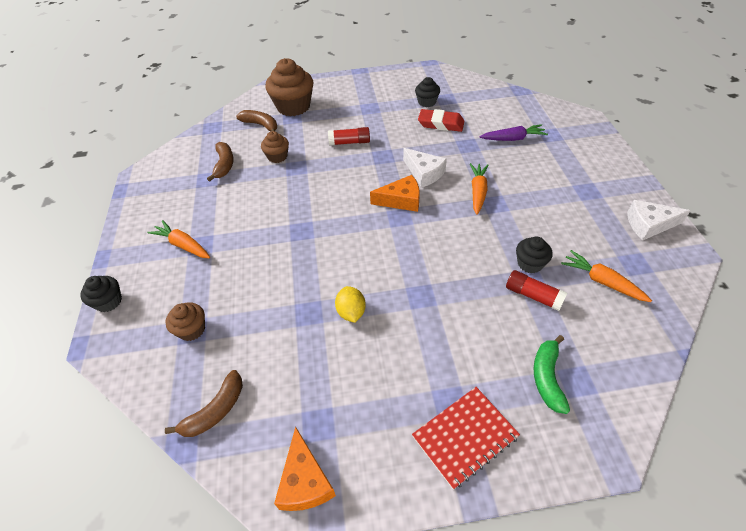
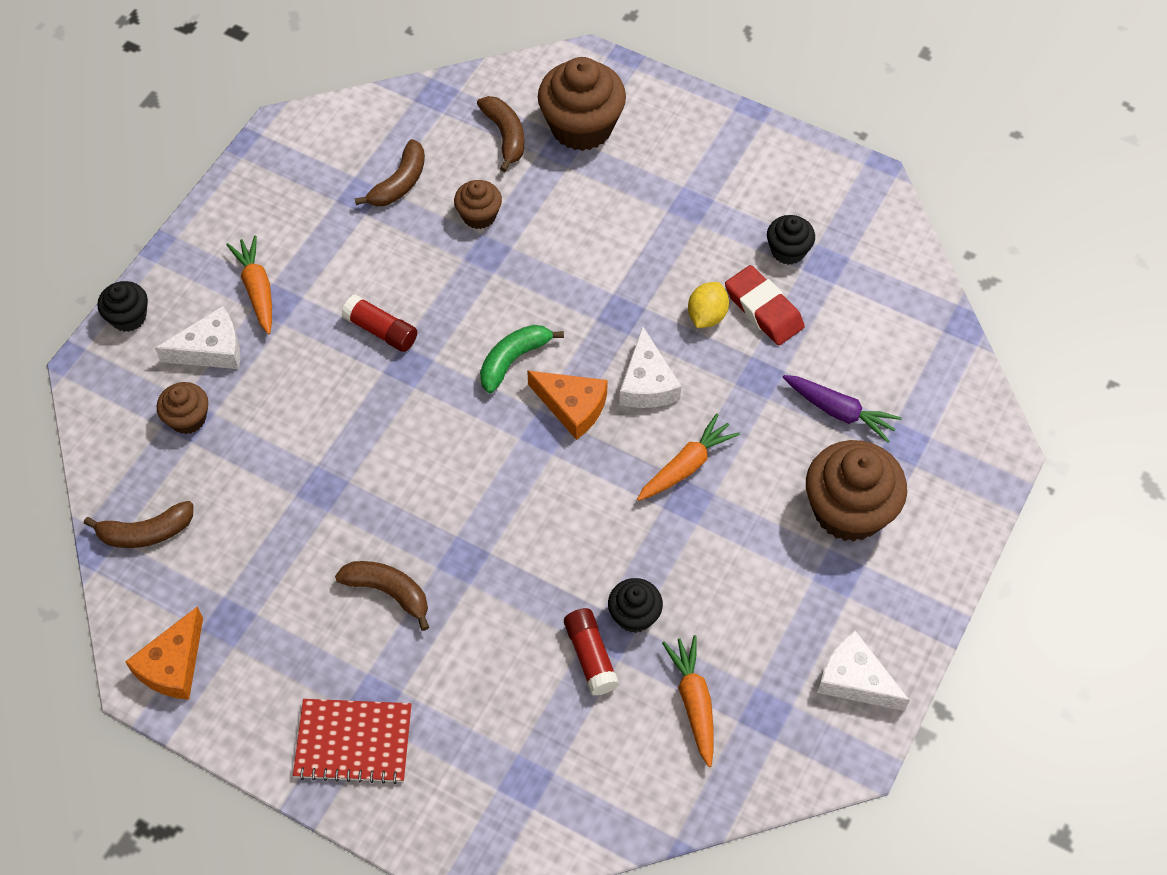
camera: 35 degrees right, 10 degrees up
(178, 287) = (211, 350): none -> white cheese
(349, 142) = (598, 255): red glue stick -> red glue stick (381, 331)
(351, 312) = (368, 522): yellow lemon -> yellow lemon (707, 316)
(399, 339) = (388, 592): none -> brown banana
(547, 377) = (498, 753): green banana -> green banana (513, 360)
(561, 168) = (848, 510): none -> brown cupcake

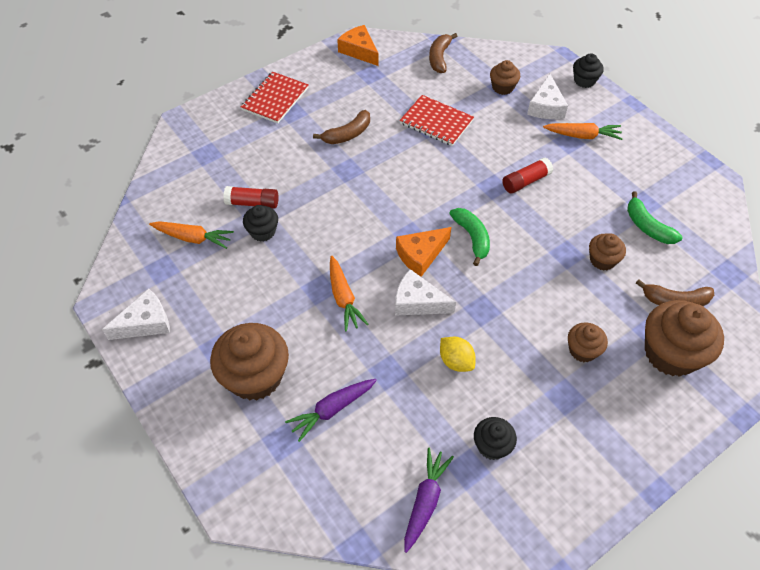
camera: 115 degrees right, 5 degrees down
(307, 480) = (436, 122): none -> red notebook
(399, 183) = (647, 226): brown banana -> green banana
(622, 203) = (582, 350): none -> brown cupcake
(763, 309) = (444, 401): red eraser -> none
(882, 287) = (425, 501): none -> purple carrot

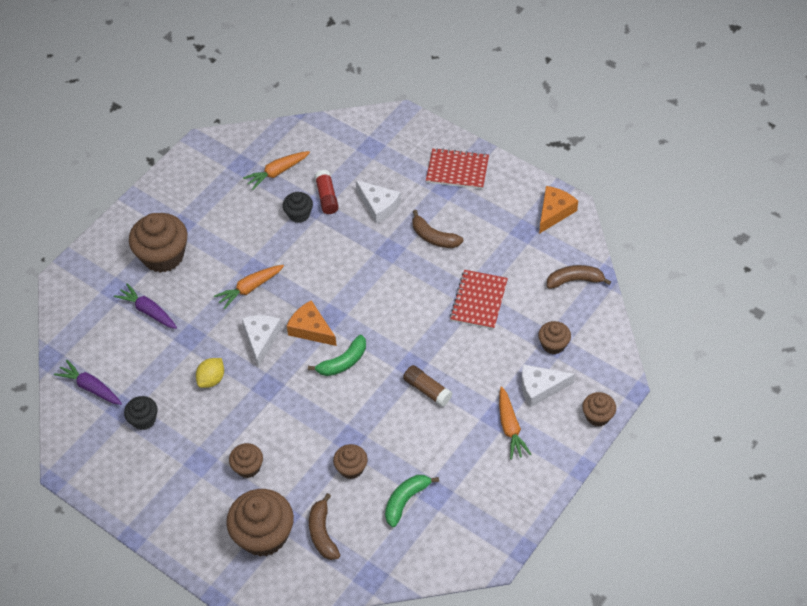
camera: 75 degrees right, 0 degrees up
(146, 323) = (190, 175): white cheese -> white cheese (378, 206)
(193, 238) = (277, 172): orange carrot -> orange carrot turned 60 degrees clockwise
(425, 501) = (90, 387): purple carrot -> purple carrot turned 150 degrees counterclockwise
(526, 181) = (427, 390): red glue stick -> brown glue stick
(584, 80) = (597, 416): black cupcake -> brown cupcake

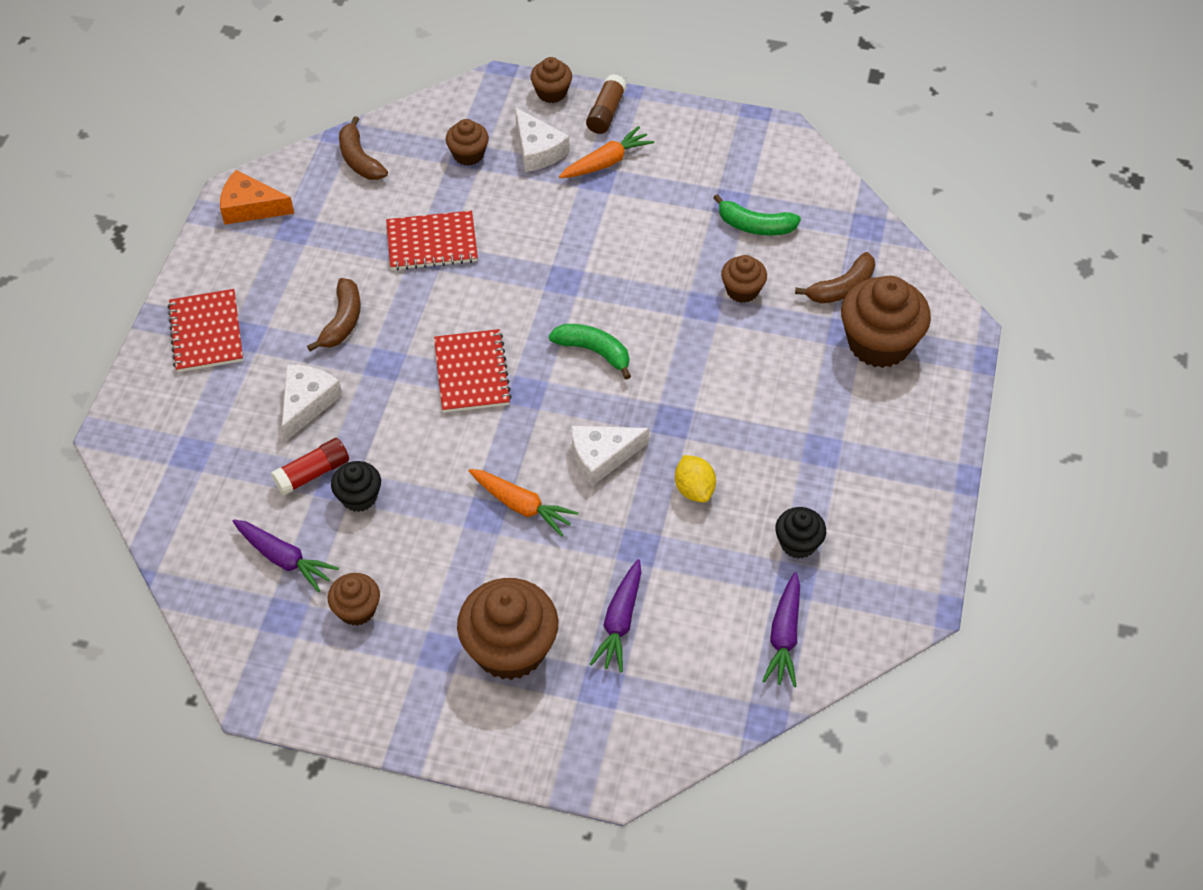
camera: 115 degrees left, 0 degrees up
(212, 379) = (694, 489): yellow lemon -> yellow lemon turned 60 degrees clockwise
(248, 467) = (800, 395): brown cupcake -> brown cupcake (357, 609)
(277, 172) = (284, 559): orange carrot -> purple carrot
(311, 329) = (558, 406): orange cheese -> none
(360, 292) = (472, 373): none -> red notebook
(427, 390) = (593, 253): brown glue stick -> brown glue stick (606, 112)

